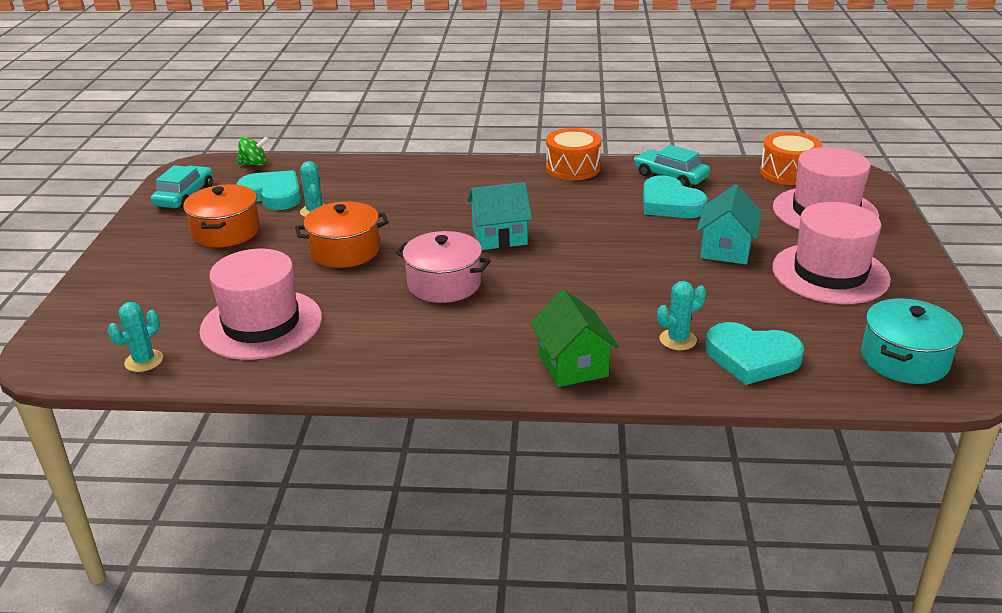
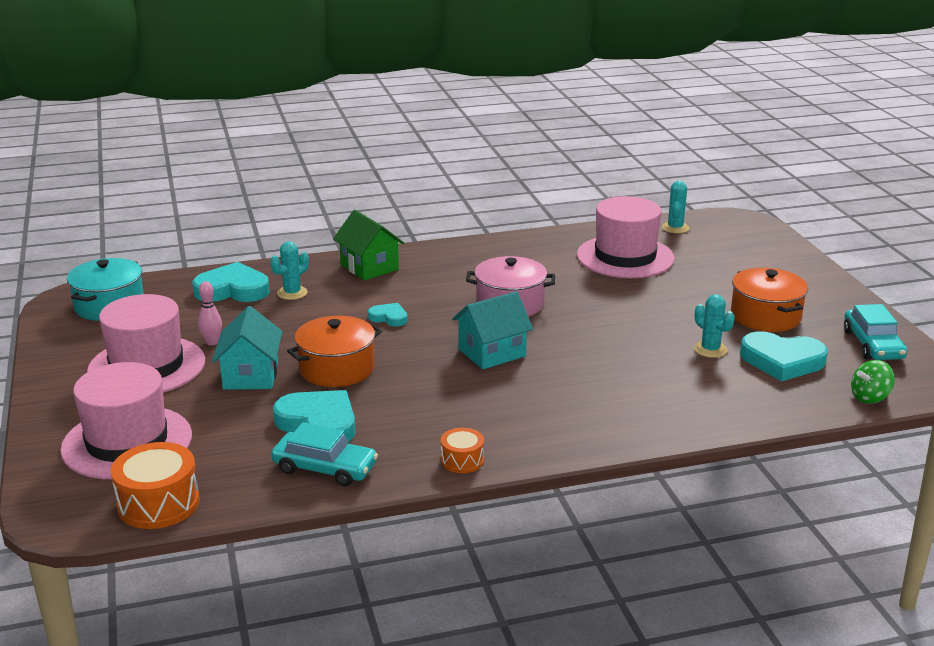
camera: 160 degrees right, 5 degrees down
(345, 251) = (629, 317): orange pot -> orange pot (337, 369)
(573, 168) = (462, 460): orange drum -> orange drum, size x0.57
(577, 288) = (389, 317): none -> turquoise heart
(768, 289) = (212, 342): none -> pink bowling pin

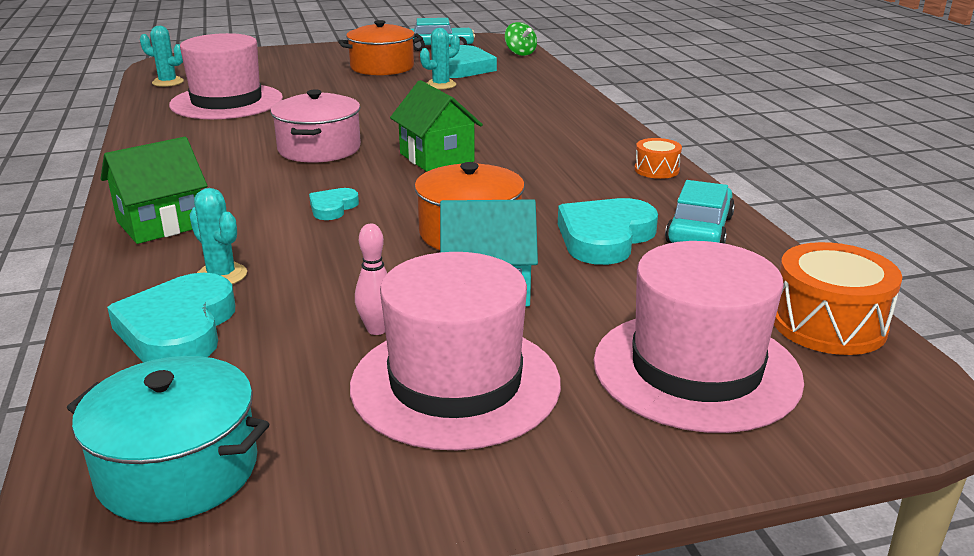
camera: 90 degrees left, 0 degrees up
(492, 353) = (436, 157): turquoise house -> green house

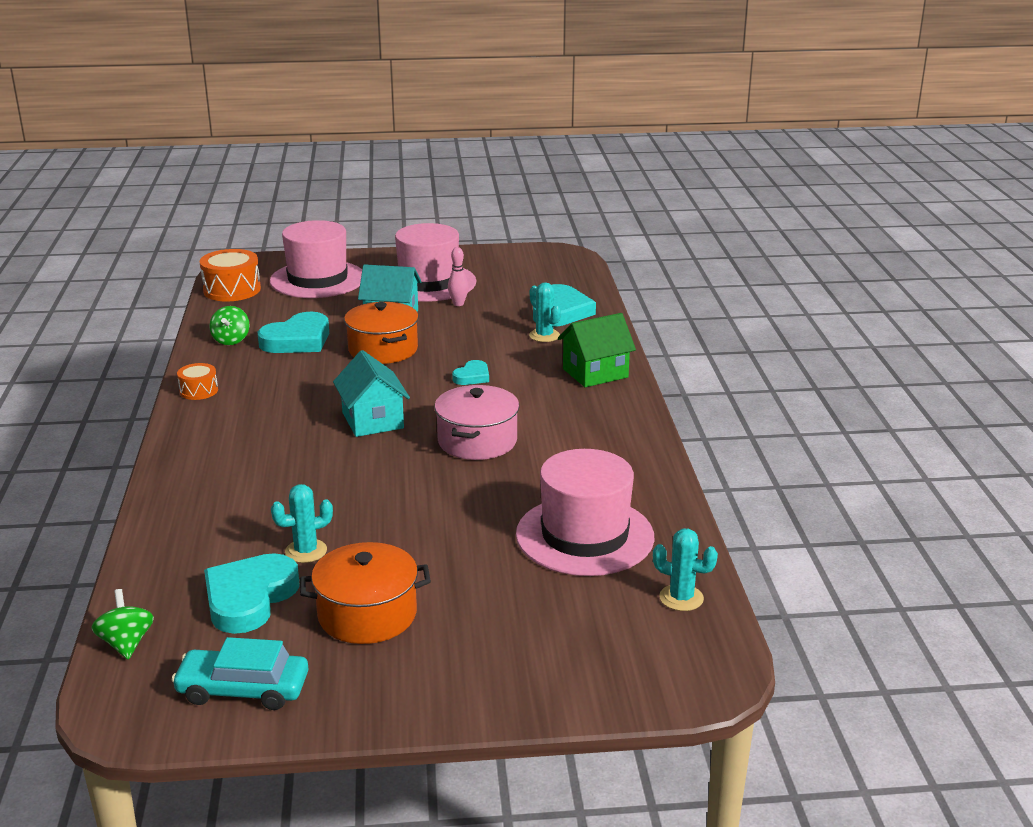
camera: 170 degrees left, 0 degrees up
(178, 470) = (544, 268): turquoise pot -> none
(436, 157) = (372, 420): green house -> turquoise house
(699, 230) = (231, 340): turquoise car -> green spinning top

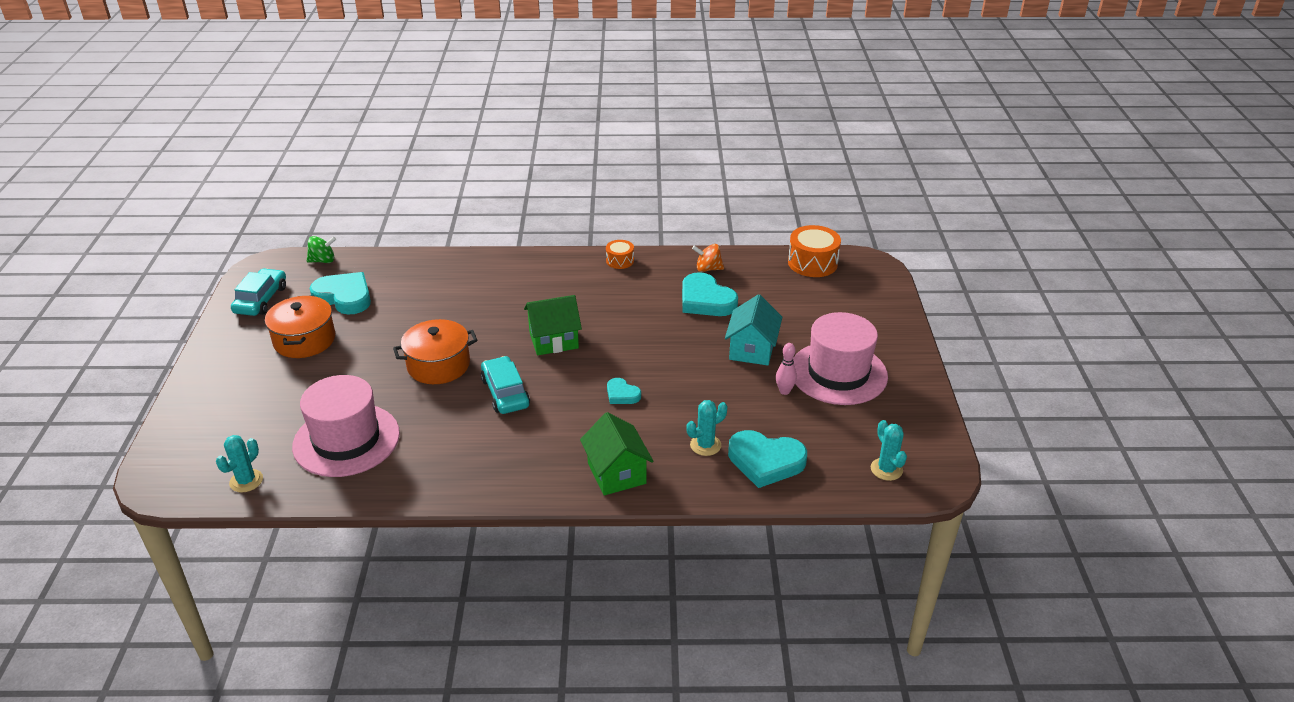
camera: 95 degrees right, 10 degrees up
(231, 340) = (708, 269): green spinning top -> orange spinning top
(306, 551) = (384, 315): turquoise cactus -> turquoise cactus (886, 469)
(317, 279) = (840, 306): pink hat -> none
(372, 420) = (554, 340): turquoise house -> green house
(383, 350) = (682, 345): orange pot -> orange pot (438, 365)
(477, 441) = (505, 393): pink pot -> turquoise car

